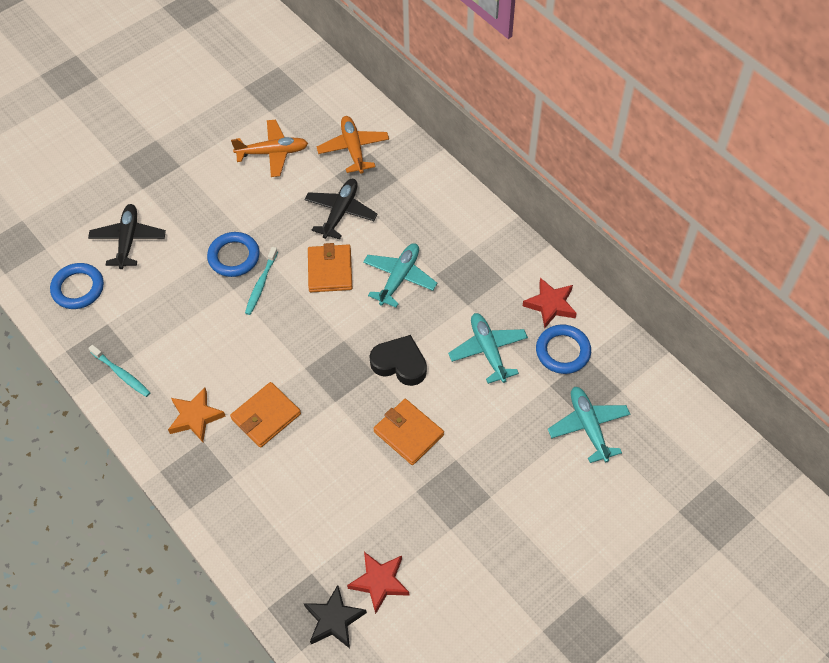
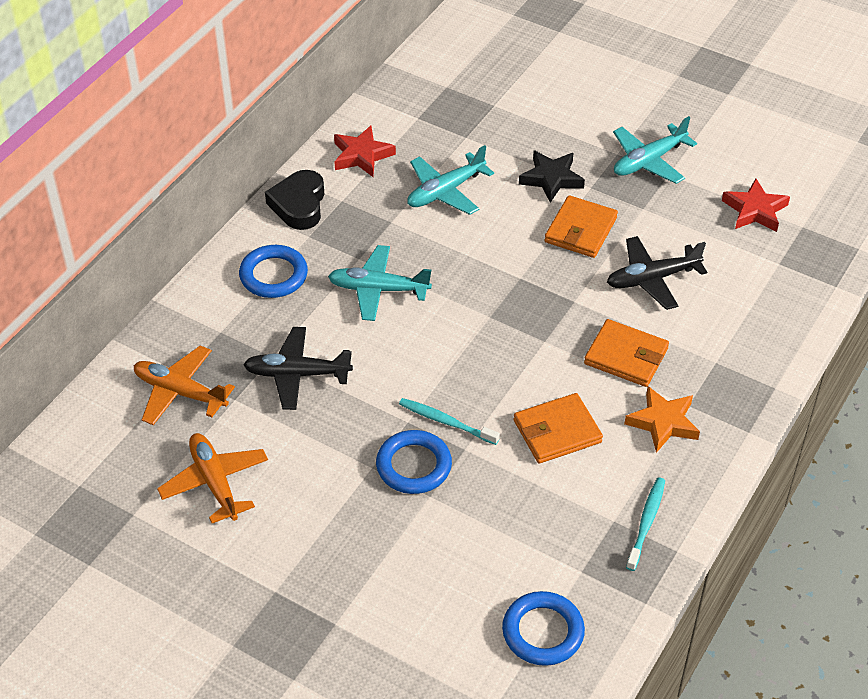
camera: 110 degrees left, 10 degrees down
(128, 240) = (435, 603): black plane -> black plane (652, 279)
(261, 285) = (445, 421): turquoise toothbrush -> turquoise toothbrush turned 150 degrees counterclockwise
(330, 270) = (394, 358): orange wallet -> orange wallet (557, 431)
(334, 619) = (813, 233): black star -> black star (551, 179)
(353, 149) = (180, 392): orange plane -> orange plane turned 60 degrees clockwise
(400, 363) = (497, 259): black heart -> black heart (299, 205)
(563, 351) = (419, 135): blue ring -> blue ring (273, 275)
(588, 427) = (501, 101): turquoise plane -> turquoise plane (648, 161)

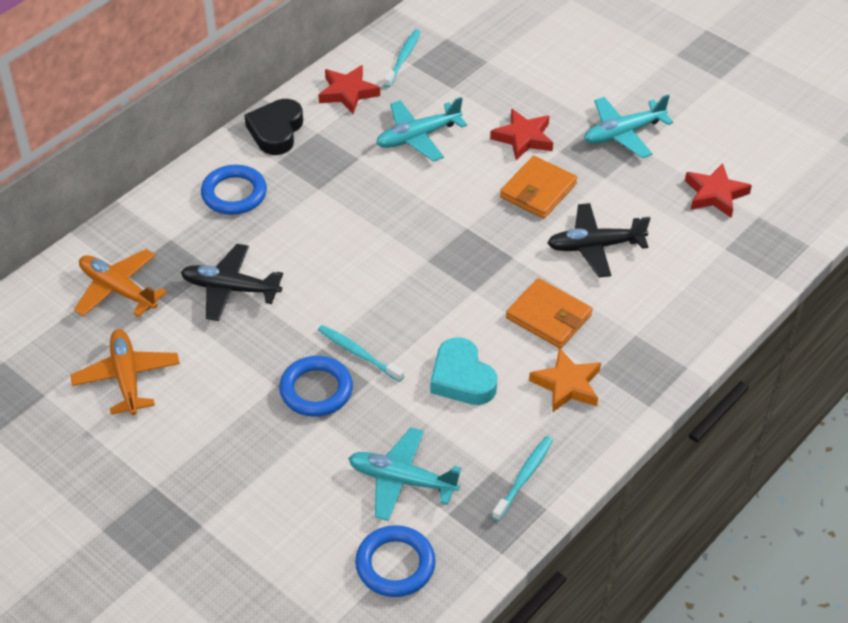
camera: 10 degrees right, 0 degrees up
(378, 289) = (328, 220): turquoise plane -> turquoise plane (402, 480)
(408, 113) = (403, 58): none -> turquoise toothbrush
(551, 179) = (523, 138): black star -> red star
(557, 431) = (462, 378): orange wallet -> turquoise heart

